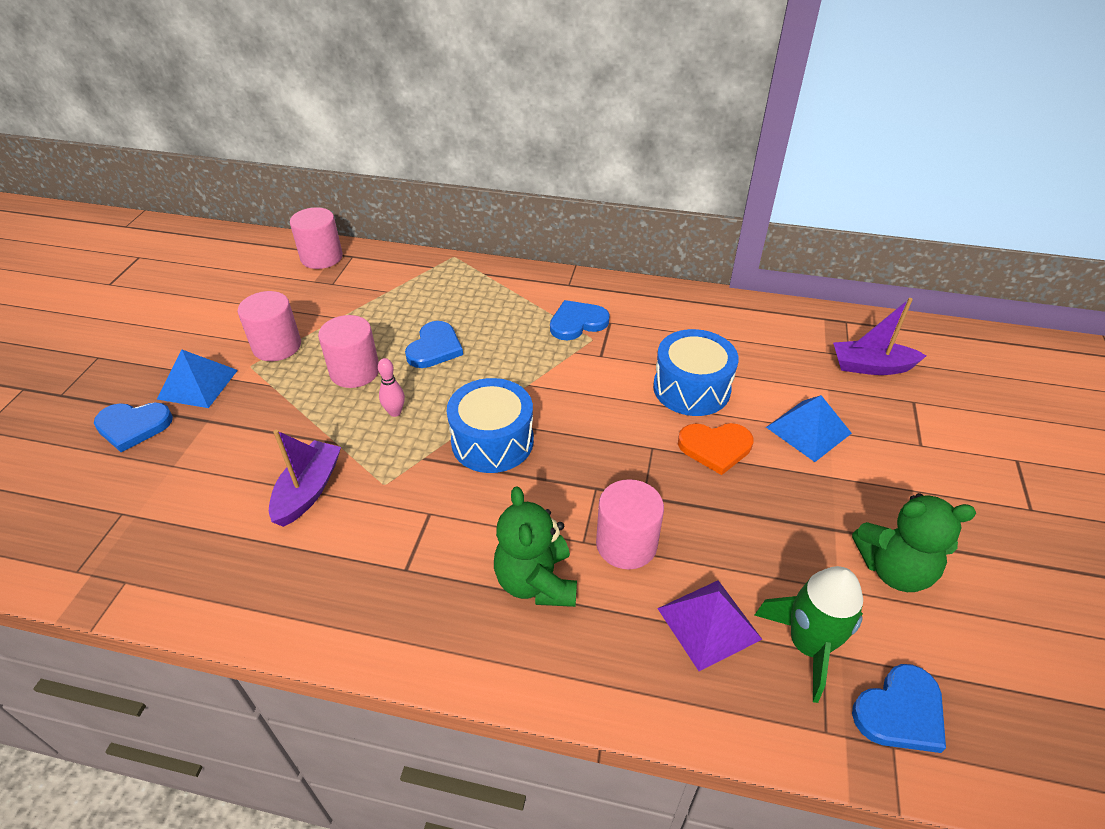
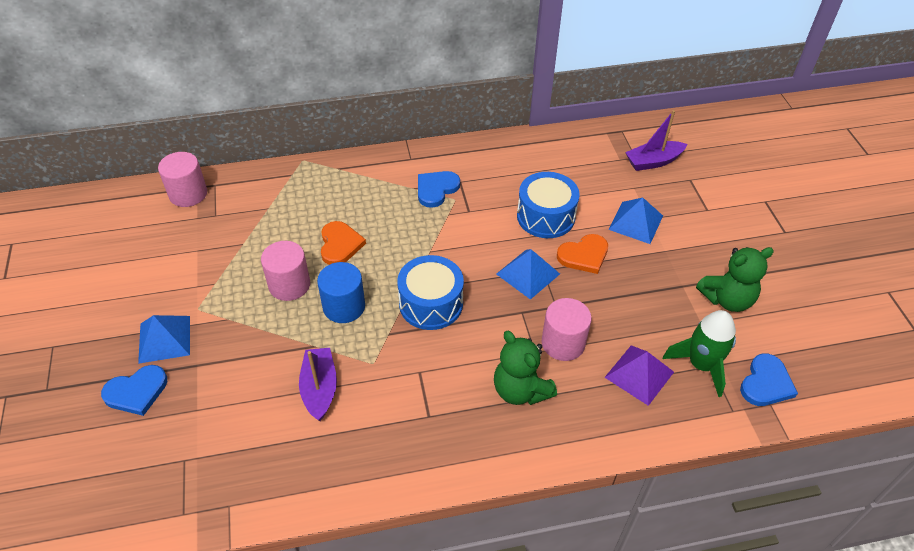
camera: 25 degrees left, 5 degrees up
(277, 346) = (208, 285): pink cylinder -> none
(395, 412) = (344, 306): pink bowling pin -> blue cylinder
(434, 348) = (340, 245): blue heart -> orange heart
(630, 446) = (528, 274): none -> blue pyramid

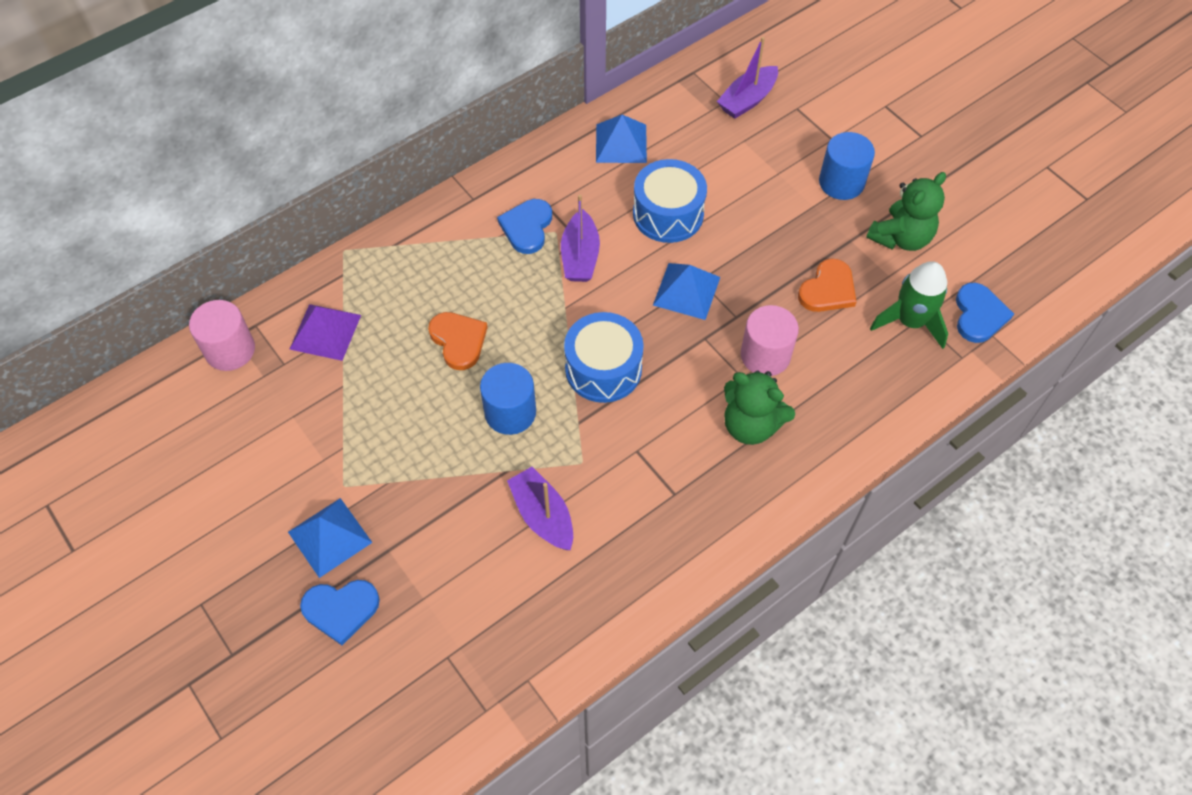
camera: 25 degrees left, 10 degrees up
(136, 392) = (341, 609): blue heart -> blue heart turned 45 degrees clockwise
(289, 285) = (431, 413): pink cylinder -> none
(462, 221) = (580, 256): none -> purple boat
(584, 255) = (733, 245): orange heart -> orange heart (828, 289)
(636, 222) = (767, 183): blue pyramid -> blue pyramid (621, 143)
(639, 374) = (857, 357): purple pyramid -> purple pyramid (325, 332)
(698, 242) = (841, 182): none -> blue cylinder

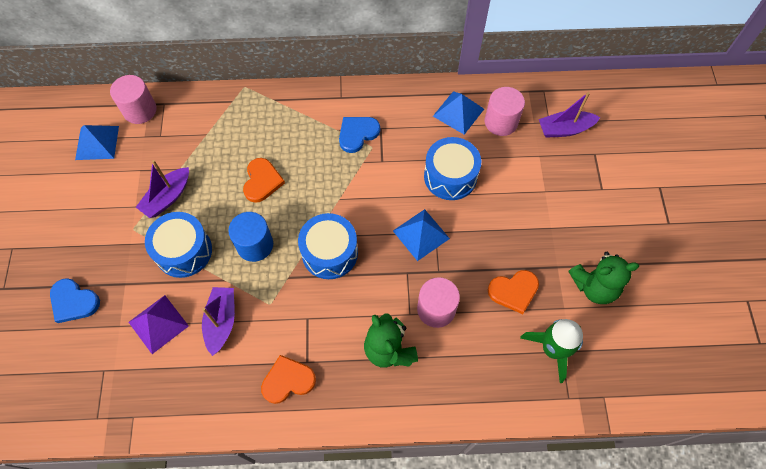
camera: 35 degrees right, 5 degrees up
(325, 332) = (196, 130): purple pyramid -> purple pyramid (158, 324)
(330, 537) = (102, 255): blue pyramid -> blue pyramid (97, 142)
(430, 470) = (183, 251): none -> blue drum
(580, 256) = (374, 171): purple boat -> purple boat (167, 197)
(670, 525) = (288, 380): none -> orange heart
(675, 128) = (501, 122): none -> pink cylinder
(841, 182) = (583, 223): blue cylinder -> none
(979, 315) = (605, 376): blue heart -> none

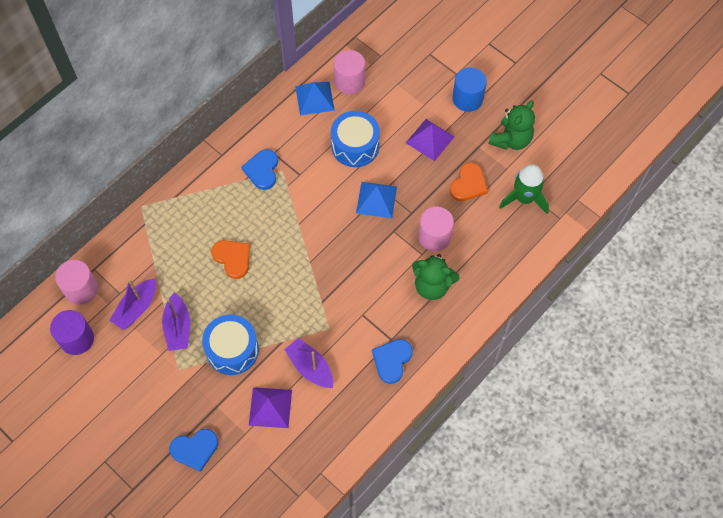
camera: 45 degrees left, 0 degrees up
(97, 142) = (77, 339): blue pyramid -> purple cylinder
(255, 245) = (276, 302): blue cylinder -> blue cylinder (467, 99)
(288, 380) = (392, 360): orange heart -> blue heart
(329, 253) = (331, 263): blue drum -> none
(519, 224) = (430, 139): none -> purple pyramid
(564, 129) = (395, 52): purple boat -> purple boat (136, 308)

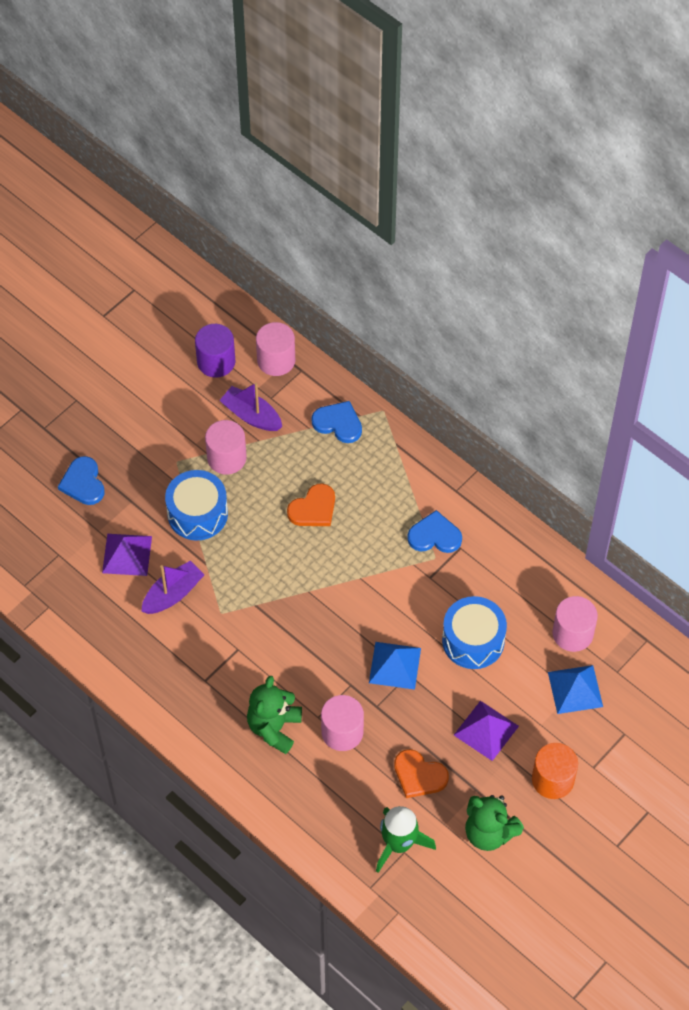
camera: 90 degrees right, 5 degrees down
(178, 327) = (226, 458): purple boat -> pink cylinder
(314, 98) = (544, 592): blue pyramid -> blue pyramid (575, 689)
(392, 360) = (178, 681): blue heart -> blue heart (338, 423)
(467, 99) = (552, 779): blue cylinder -> orange cylinder

